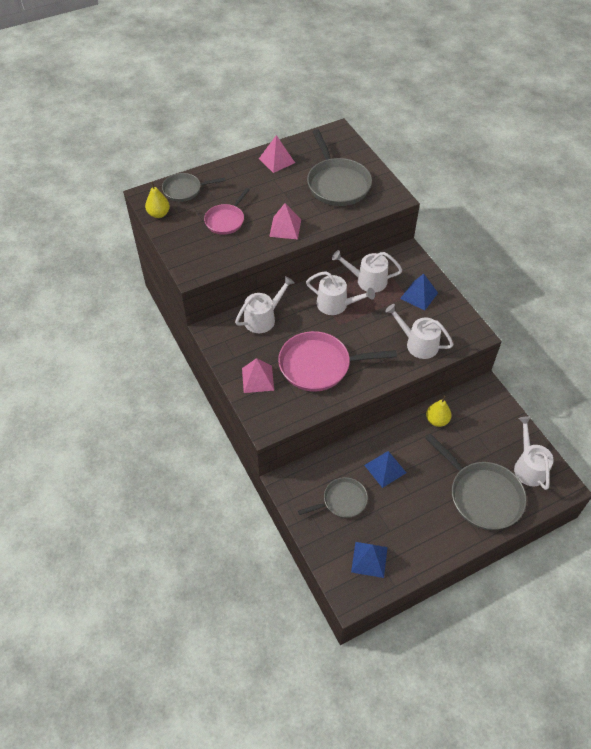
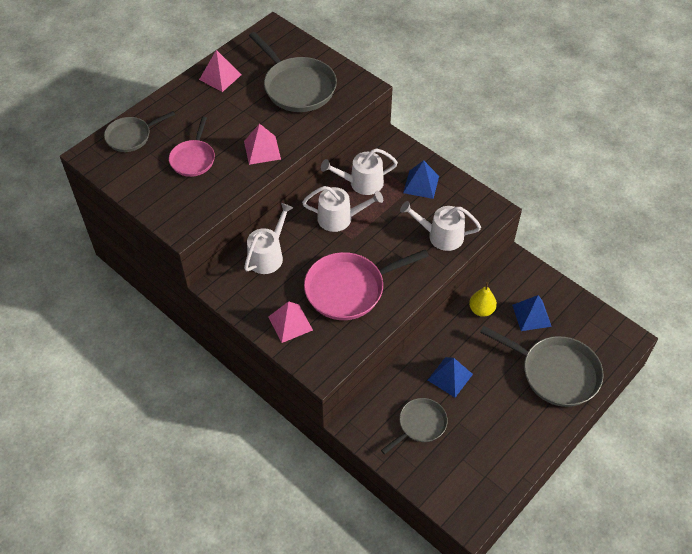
camera: 20 degrees left, 0 degrees up
(159, 214) = (113, 171): yellow pear -> none
(369, 559) = (472, 476): blue pyramid -> blue pyramid (531, 315)
(528, 467) = (588, 329): white watering can -> none

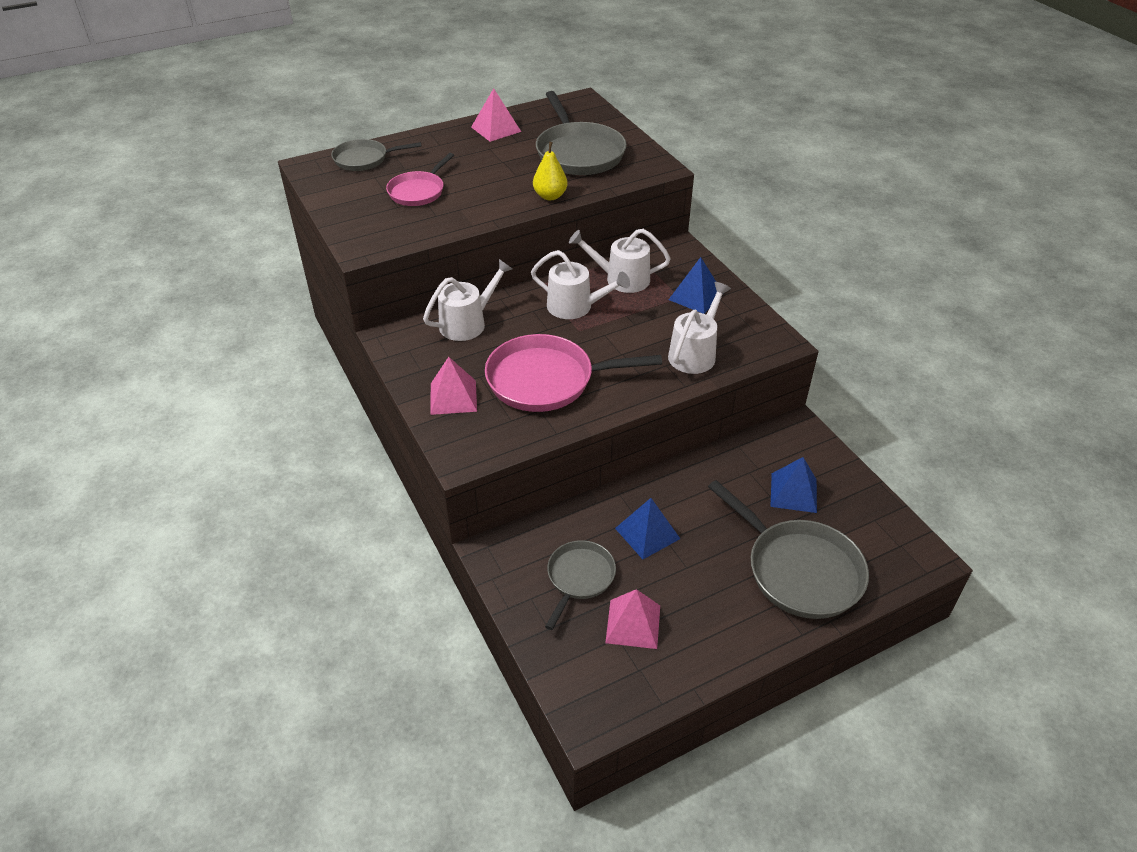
camera: 20 degrees right, 10 degrees down
(262, 150) = (502, 199): pink pyramid -> pink pyramid (633, 624)
(420, 425) = (579, 578): grey pan -> grey pan turned 45 degrees counterclockwise
(441, 236) = (695, 353): white watering can -> white watering can turned 90 degrees clockwise
(481, 310) = (726, 468): yellow pear -> yellow pear (550, 196)

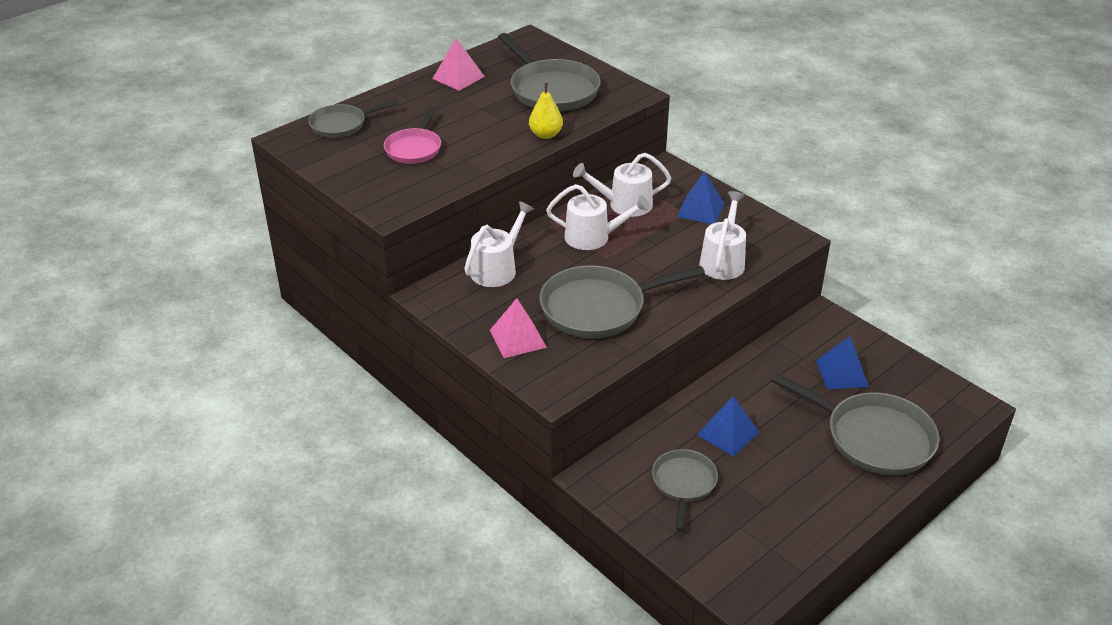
camera: 15 degrees left, 5 degrees down
(547, 380) = (598, 308): pink pan -> grey pan
(633, 624) = (749, 512): pink pyramid -> none

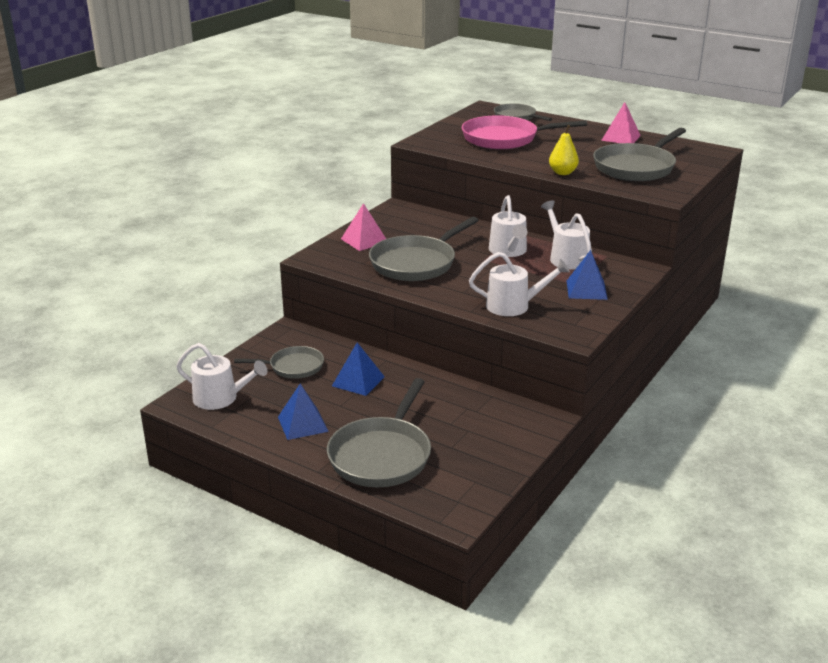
camera: 75 degrees right, 10 degrees down
(414, 148) = (504, 139): pink pan -> pink pan, size x1.68
(497, 269) = (442, 224): white watering can -> white watering can (220, 398)
(598, 308) = (416, 263): grey pan -> grey pan turned 105 degrees counterclockwise
(842, 373) = (465, 434): blue pyramid -> blue pyramid (302, 424)

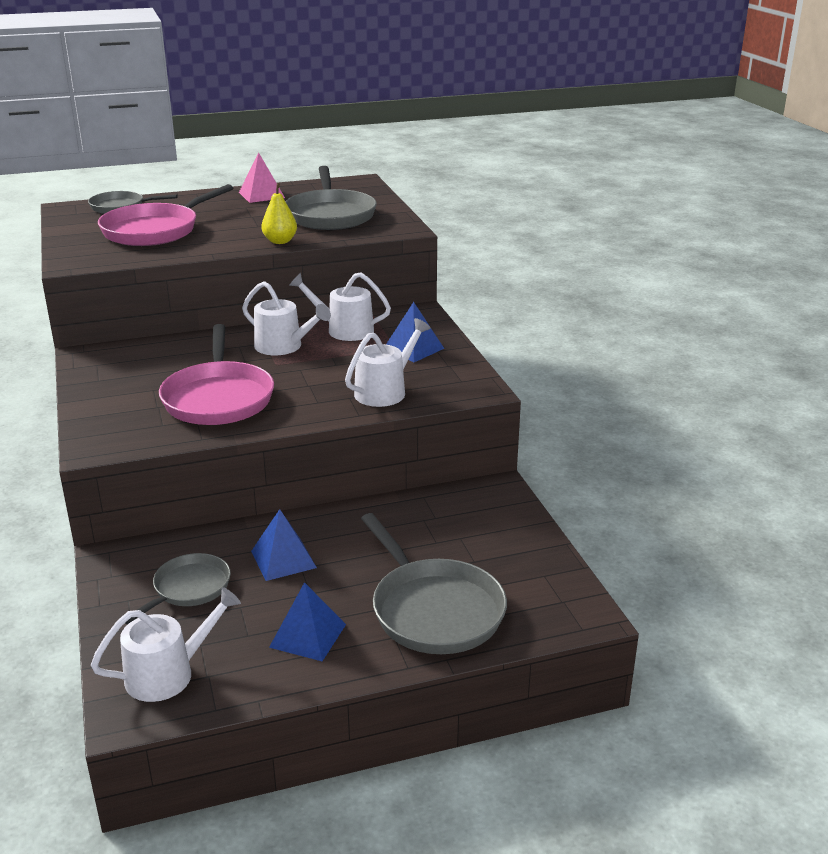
camera: 50 degrees left, 0 degrees up
(364, 240) = (116, 402): pink pyramid -> none
(416, 263) = (218, 398): grey pan -> pink pan

